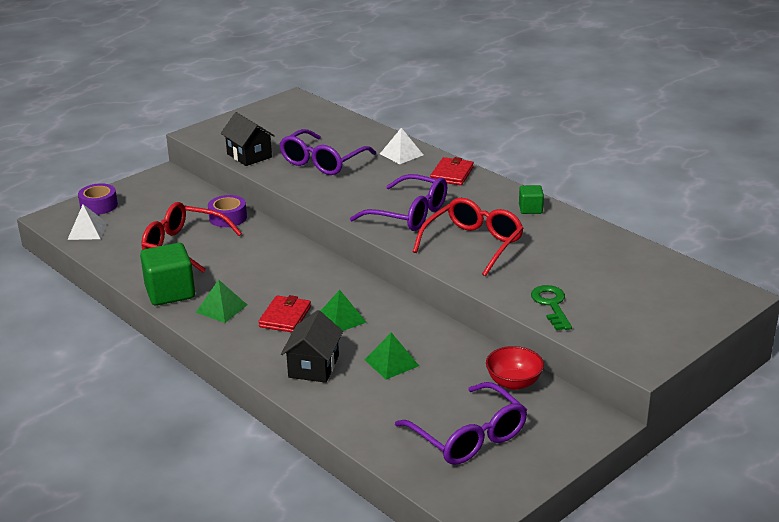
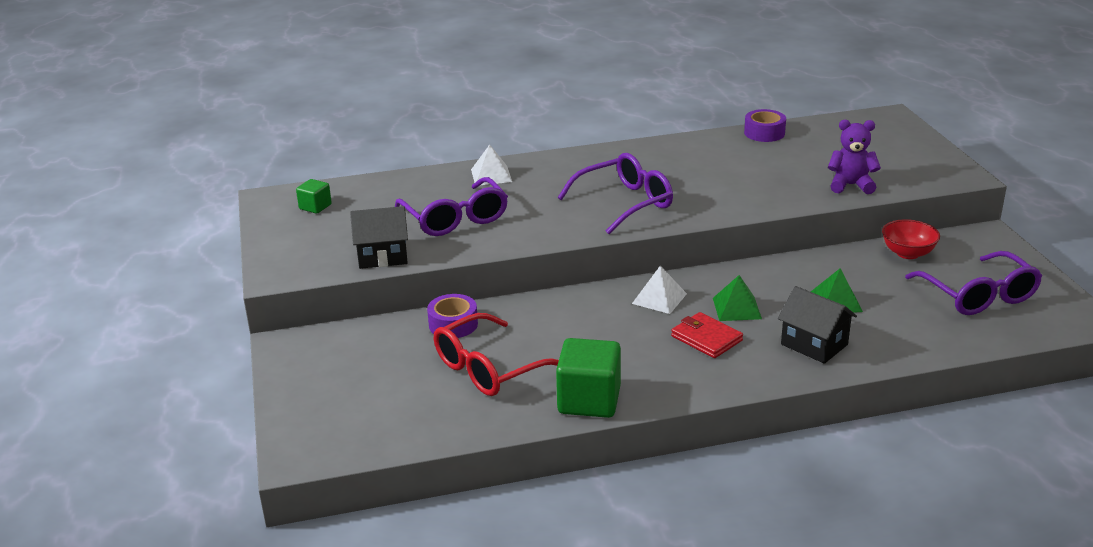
camera: 60 degrees left, 0 degrees up
(87, 231) = (369, 433): white pyramid -> white pyramid (659, 298)
(99, 205) = (309, 411): purple tape -> purple tape (764, 133)
(221, 308) = (655, 373): green pyramid -> none
(452, 174) = (565, 163): red wallet -> none
(469, 437) = (978, 296): purple glasses -> purple glasses turned 75 degrees clockwise
(473, 244) = (714, 189): red glasses -> none
(530, 209) = (674, 148): green cube -> green cube (315, 207)
(551, 305) = (850, 185): green key -> purple teddy bear

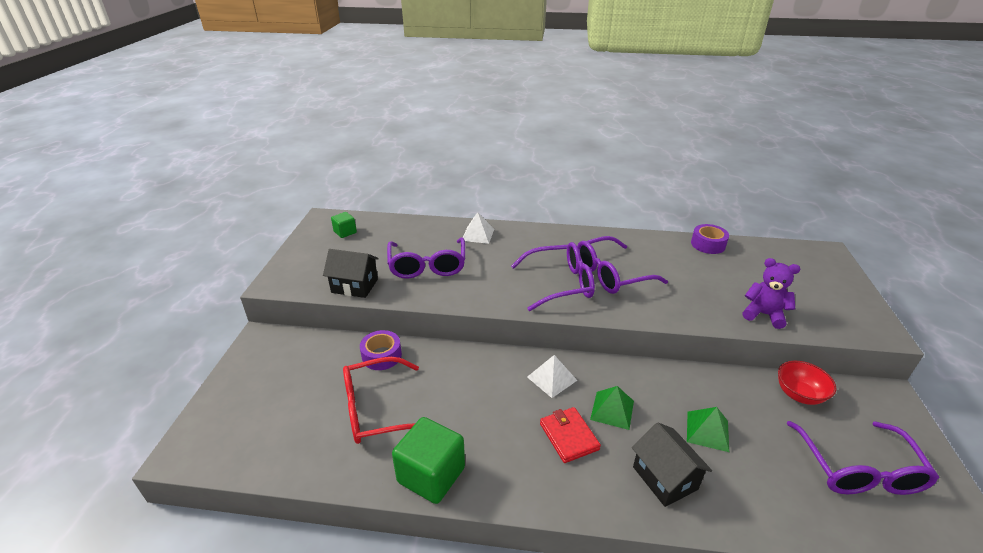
camera: 20 degrees right, 5 degrees up
(675, 183) = (611, 274): none -> purple glasses

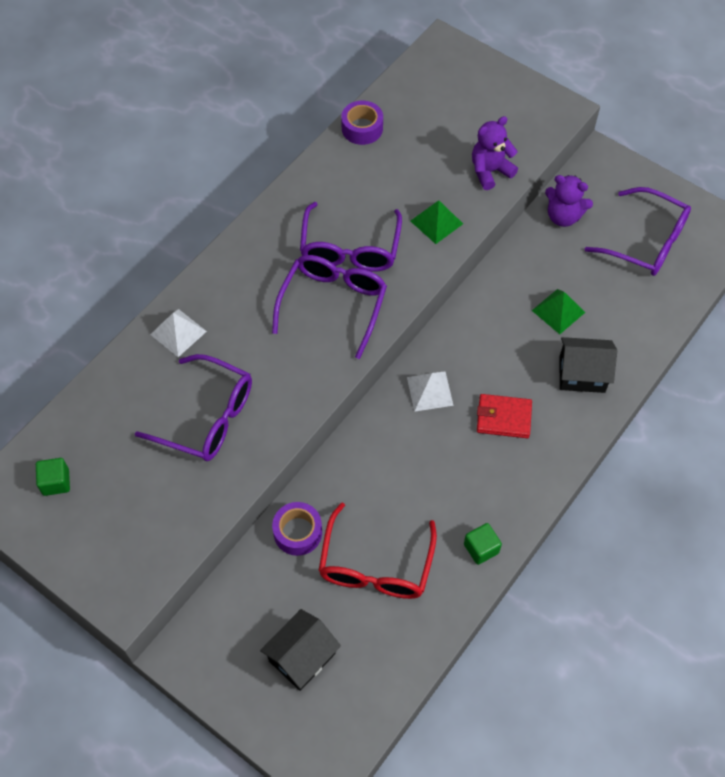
camera: 60 degrees left, 25 degrees up
(355, 286) = (193, 511): black house -> black house (302, 657)
(431, 475) = (481, 548): green cube -> green cube, size x0.53
(612, 410) = (496, 366): green pyramid -> green pyramid (436, 222)
(799, 394) = (563, 216): red bowl -> purple teddy bear

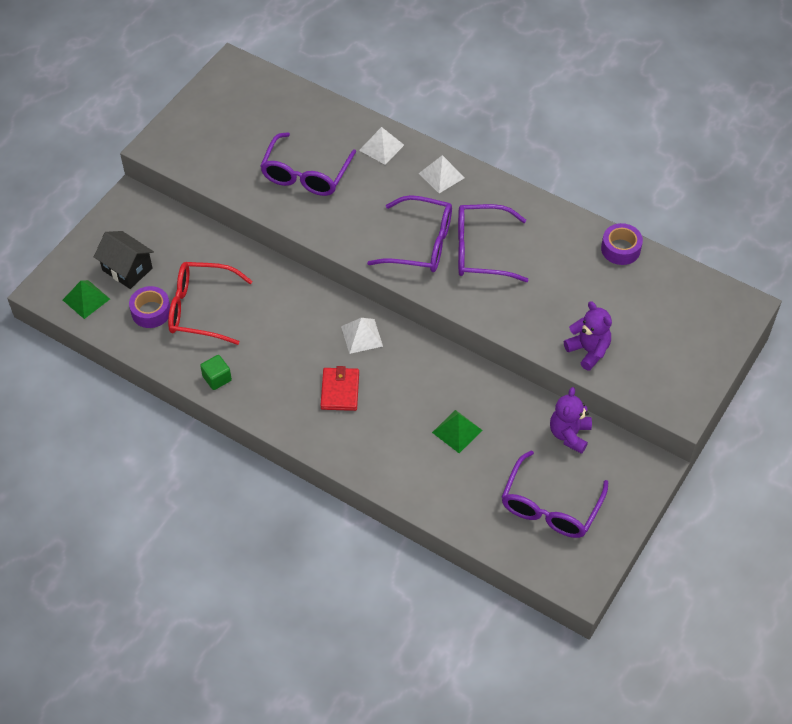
camera: 85 degrees right, 5 degrees down
(56, 482) = (246, 96): green cube -> none
(234, 275) = (441, 175): none -> white pyramid
(298, 532) = (227, 257): purple tape -> purple tape (151, 312)
(436, 222) = (520, 311): green pyramid -> green pyramid (86, 299)
(582, 374) = (390, 450): black house -> none

